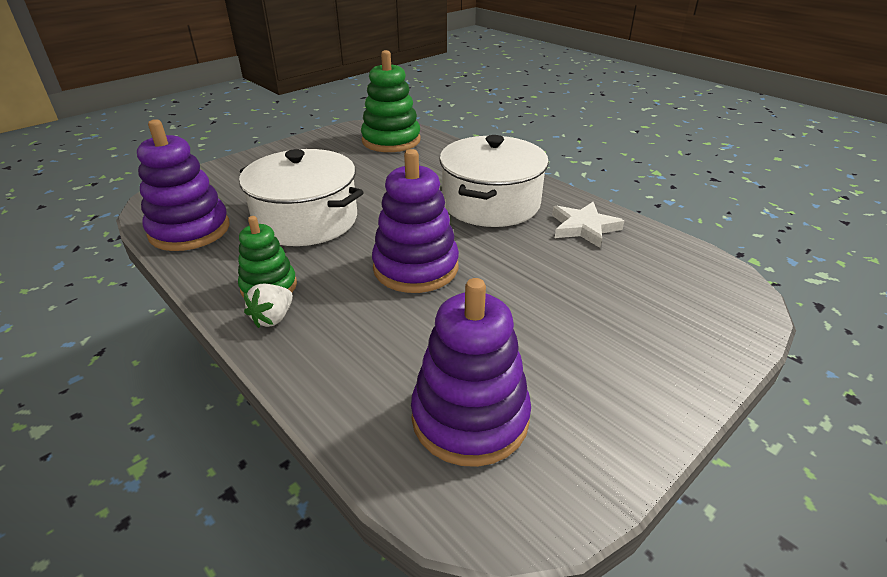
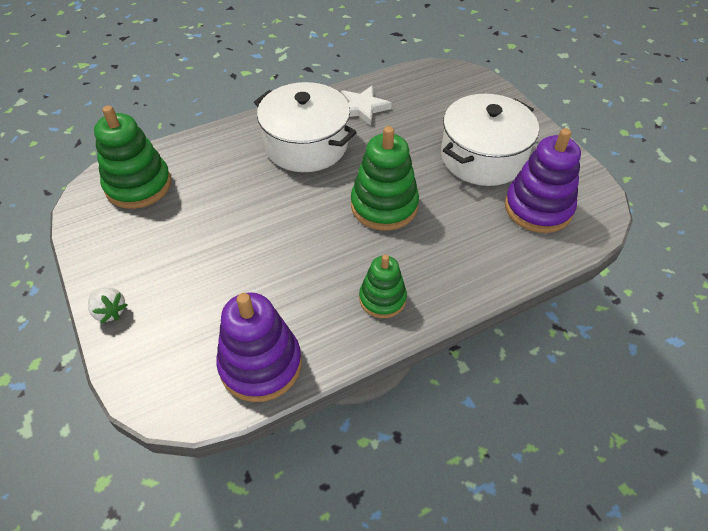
camera: 75 degrees left, 15 degrees up
(273, 318) = (425, 297): white strawberry -> white strawberry (110, 311)
(306, 220) = (281, 268): white pot -> white pot (483, 157)
(415, 267) = (384, 206): purple stacking toy -> green stacking toy

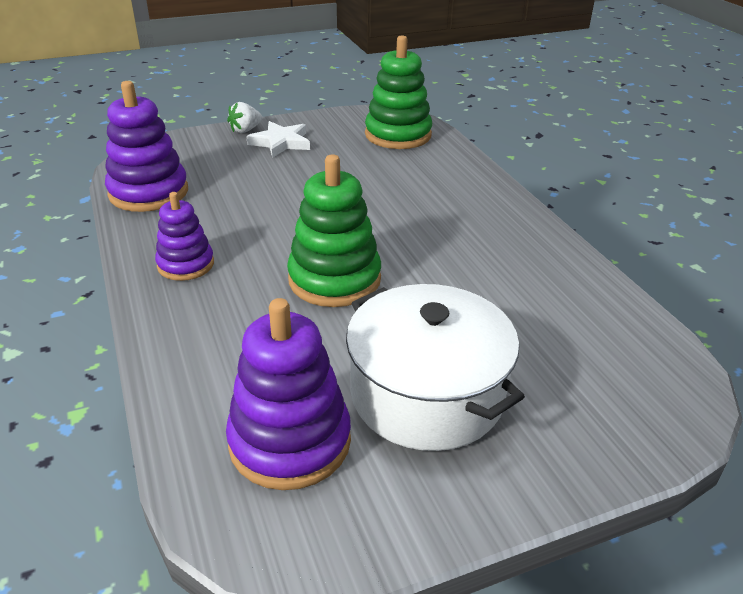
camera: 95 degrees right, 15 degrees down
(306, 145) = (460, 228): white pot -> none
(362, 108) = (547, 278): white star -> white star (281, 142)
(382, 299) = (186, 264): green stacking toy -> purple stacking toy

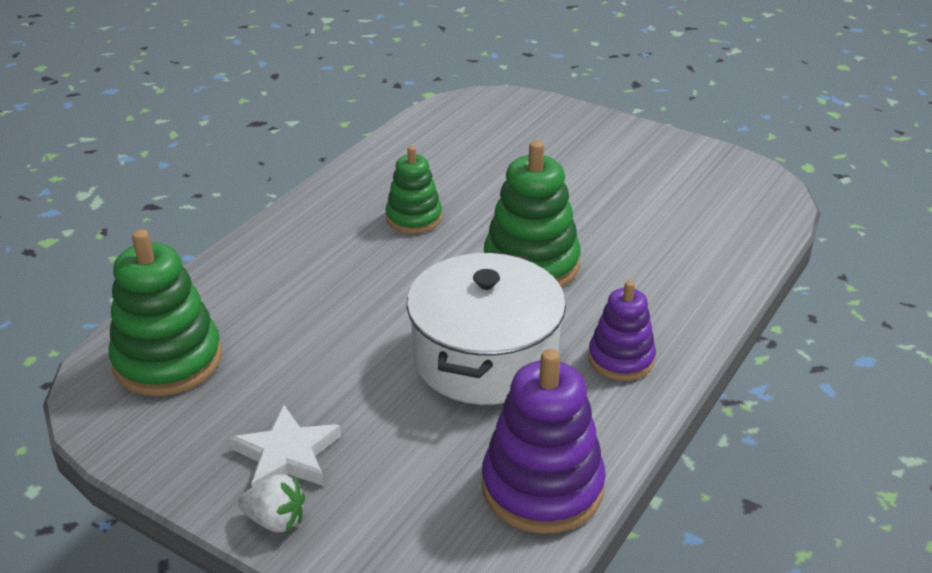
camera: 125 degrees left, 0 degrees up
(290, 441) = (705, 206): purple stacking toy -> none
(427, 394) = (598, 177): white pot -> white pot (485, 357)
(462, 254) = (414, 218): none -> green stacking toy

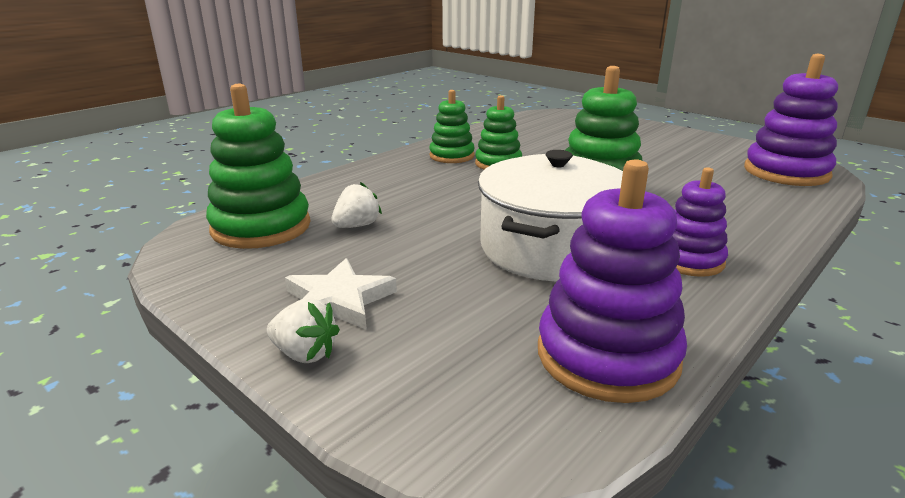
camera: 10 degrees right, 10 degrees down
(274, 346) = (357, 226): none -> white strawberry
(355, 207) = (451, 156): none -> green stacking toy
(739, 202) = (786, 172): none -> purple stacking toy

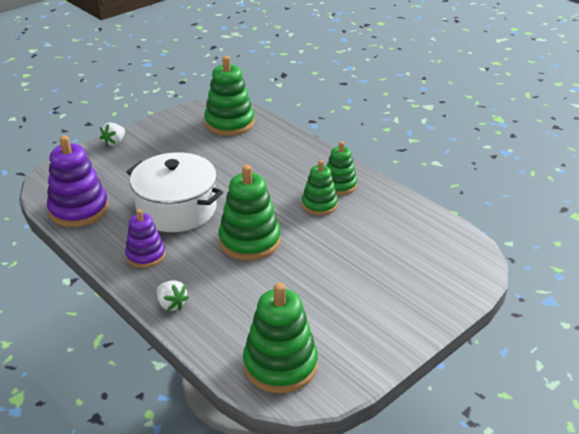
camera: 95 degrees right, 10 degrees up
(338, 301) = (148, 147): white star -> none
(357, 226) = (223, 149): white strawberry -> white strawberry (171, 304)
(786, 172) = (280, 365): purple stacking toy -> green stacking toy

